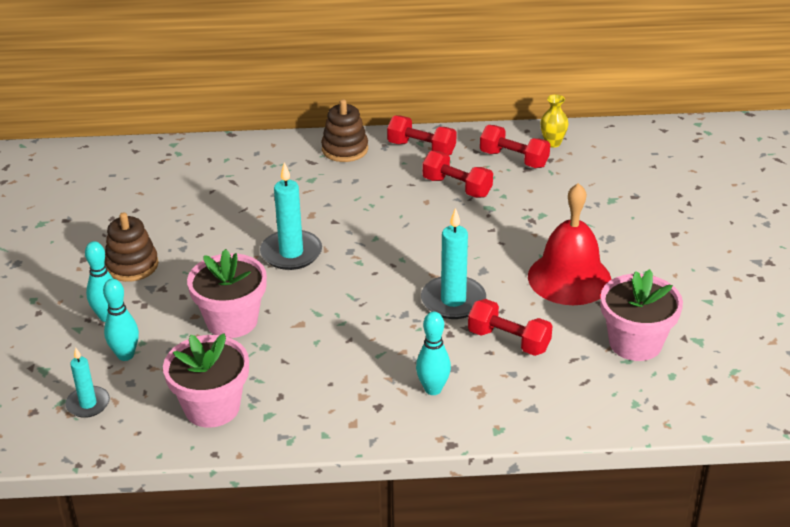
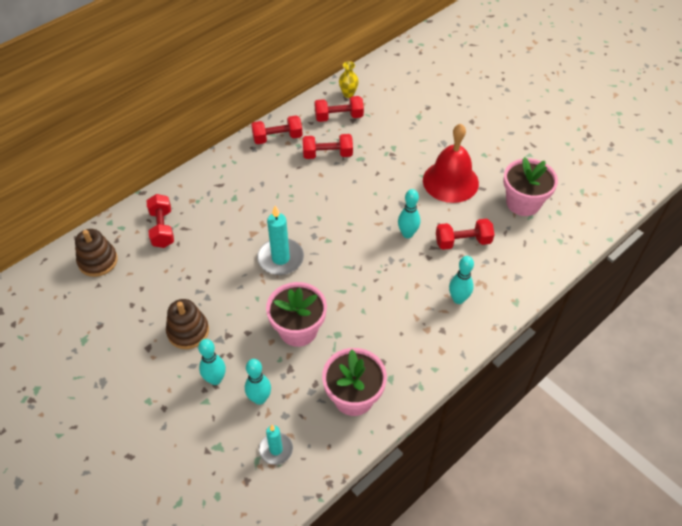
camera: 40 degrees left, 15 degrees up
(213, 172) = (162, 228): none -> red dumbbell
(345, 149) = (231, 164): brown stacking toy -> brown stacking toy (98, 261)
(453, 300) = (407, 234): turquoise candle -> turquoise bowling pin

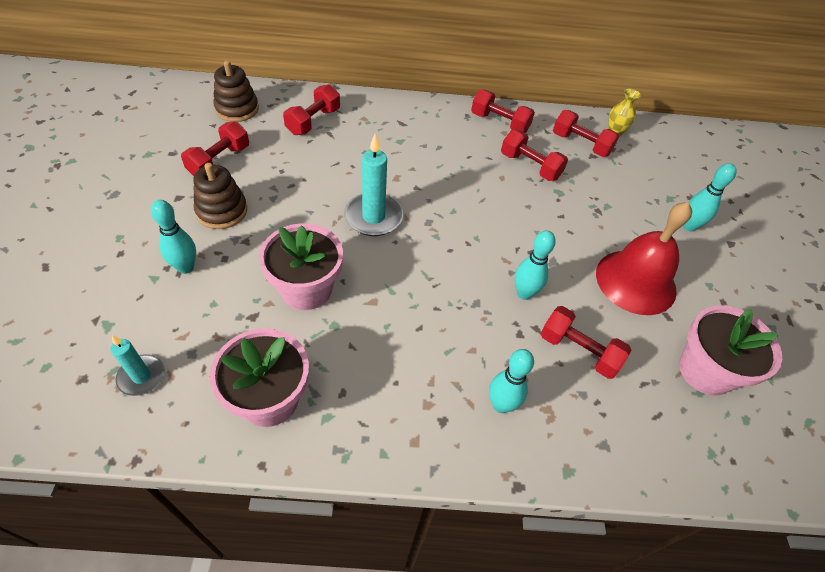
camera: 40 degrees right, 0 degrees up
(139, 304) = (219, 161): none -> red dumbbell
(259, 398) = (194, 317): turquoise bowling pin -> turquoise bowling pin (689, 226)

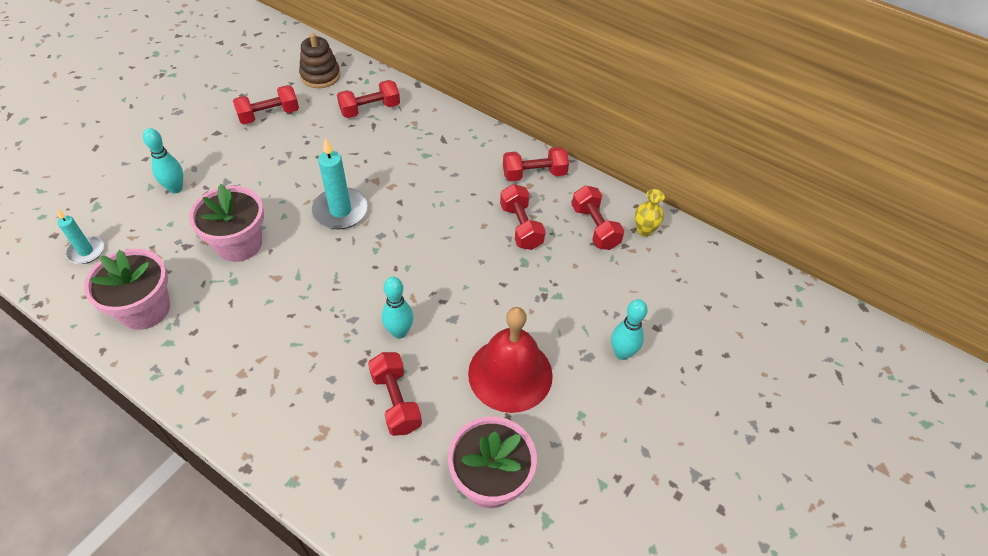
camera: 35 degrees right, 0 degrees up
(222, 211) = (236, 156): brown stacking toy -> none
(499, 123) = (534, 174): red dumbbell -> red dumbbell turned 75 degrees counterclockwise
(501, 405) = (292, 405): turquoise bowling pin -> none

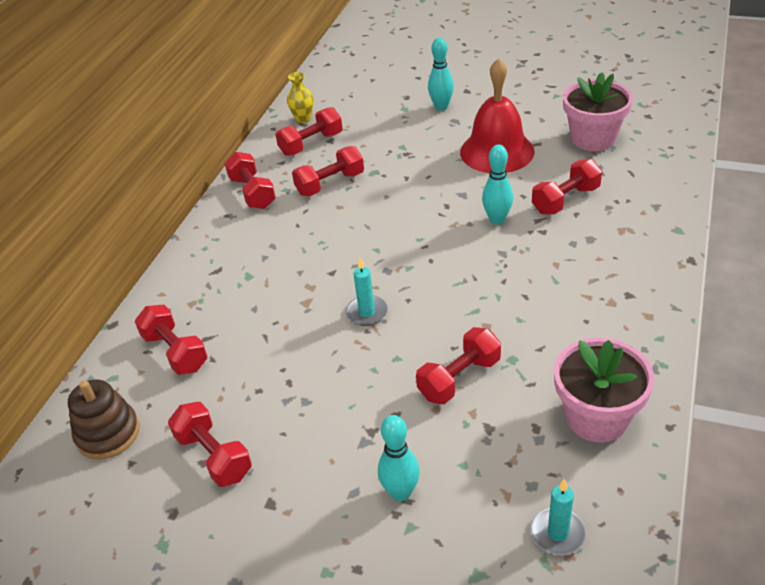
camera: 100 degrees left, 10 degrees down
(239, 244) = (459, 378): pink flower pot -> red dumbbell
(340, 211) = (367, 312): turquoise candle -> turquoise candle, size x0.61

